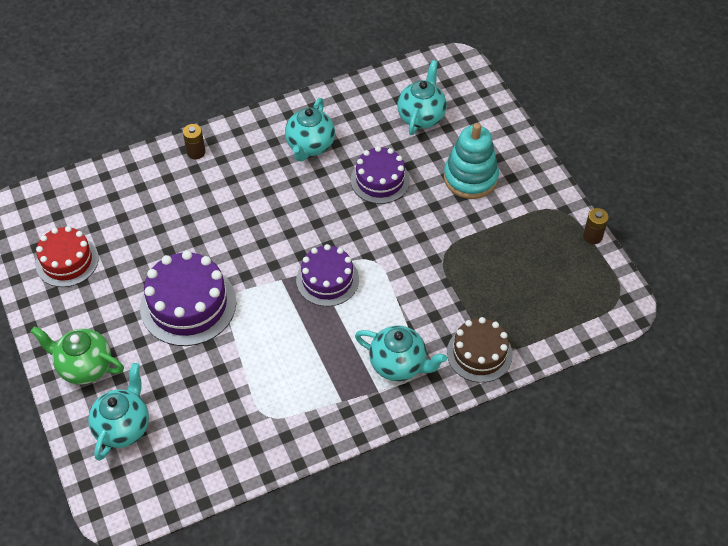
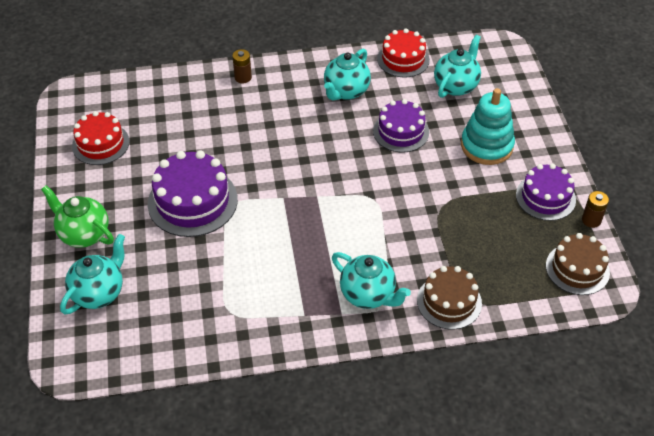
camera: 15 degrees right, 5 degrees down
(327, 279) = (325, 206): purple cake -> purple cake (545, 197)
(358, 97) = (403, 59): none -> red cake
(592, 290) = (577, 269): none -> brown cake

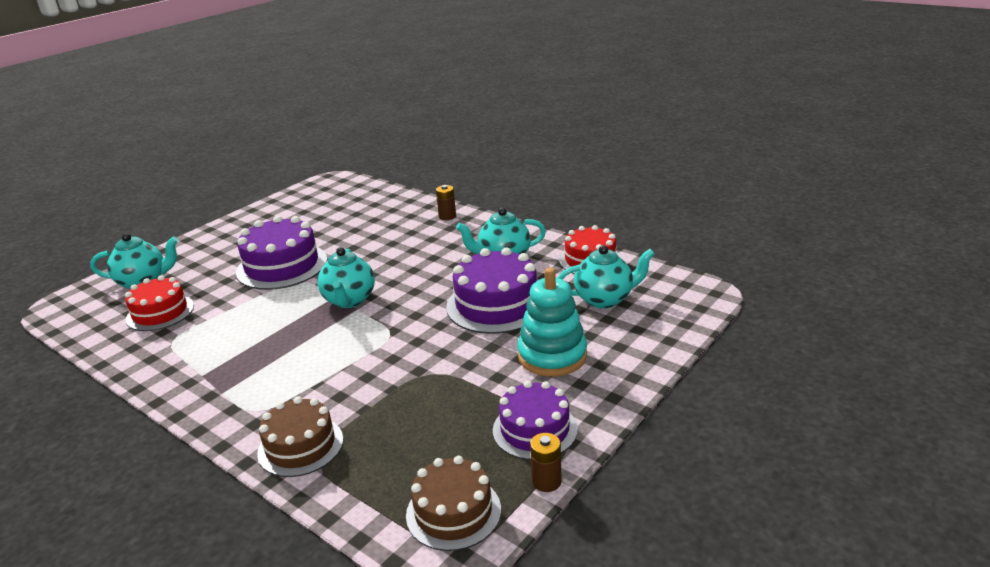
camera: 50 degrees right, 20 degrees down
(84, 234) = (199, 248): green teapot -> none
(100, 144) = (299, 210): red cake -> red cake (160, 312)
(368, 295) = (261, 394): turquoise teapot -> turquoise teapot (349, 300)
(401, 131) = (496, 304): purple cake -> purple cake, size x1.50

